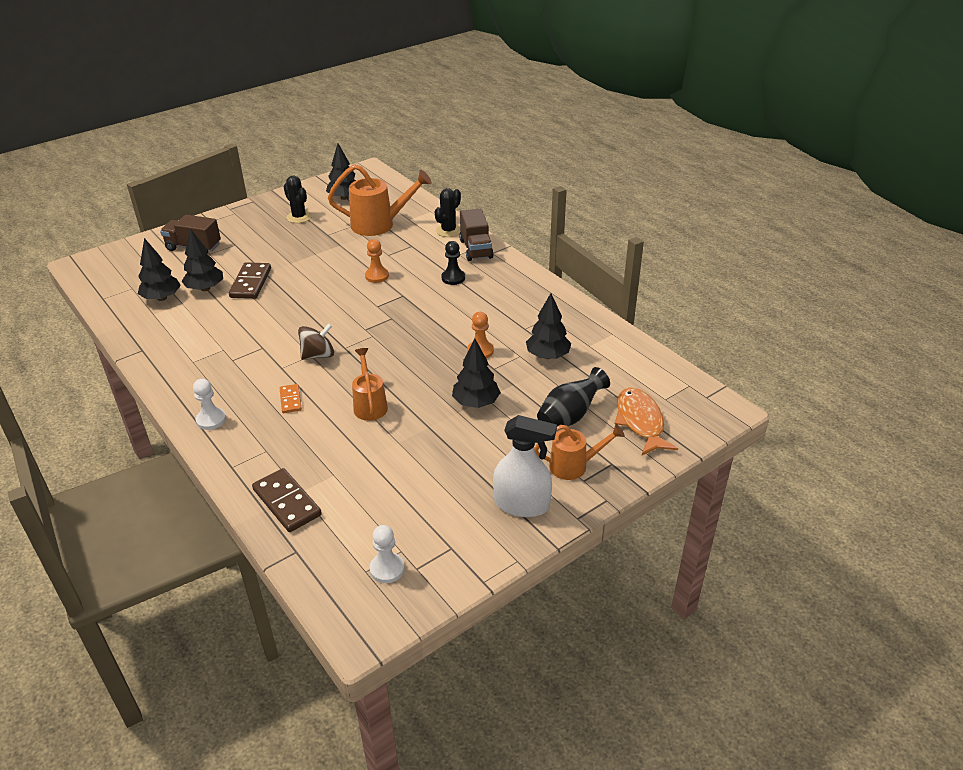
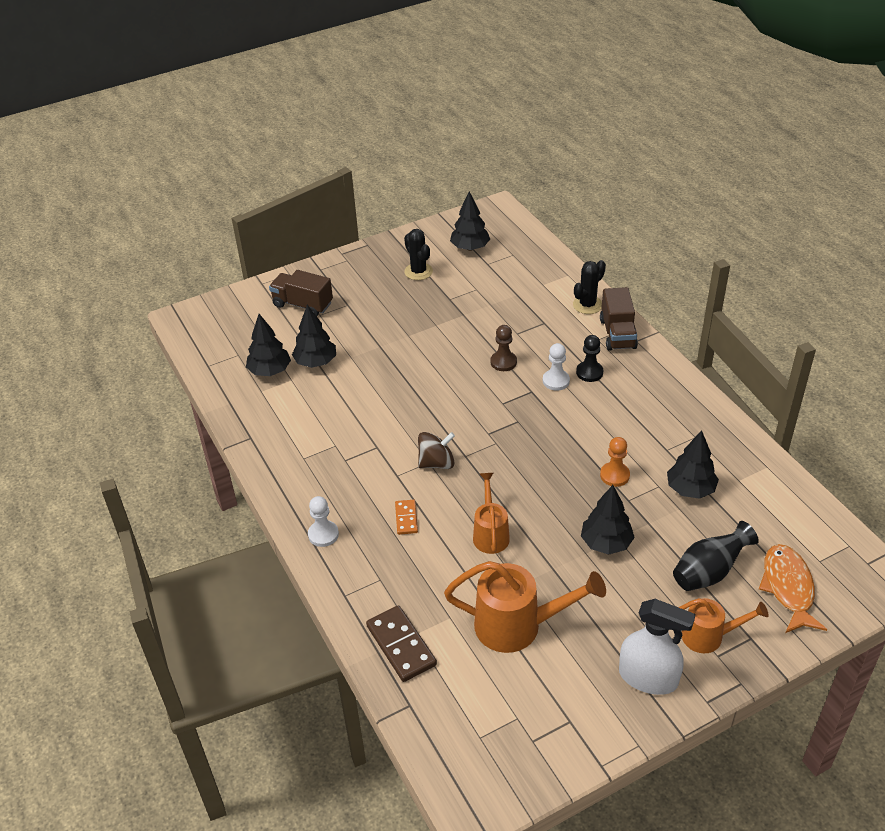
camera: 10 degrees right, 5 degrees up
(251, 283) = (365, 359): brown domino -> none
(377, 276) = (503, 362): orange pawn -> brown pawn
(379, 225) = (508, 290): orange watering can -> orange watering can (518, 626)
(387, 569) = (502, 737): white pawn -> white pawn (556, 381)

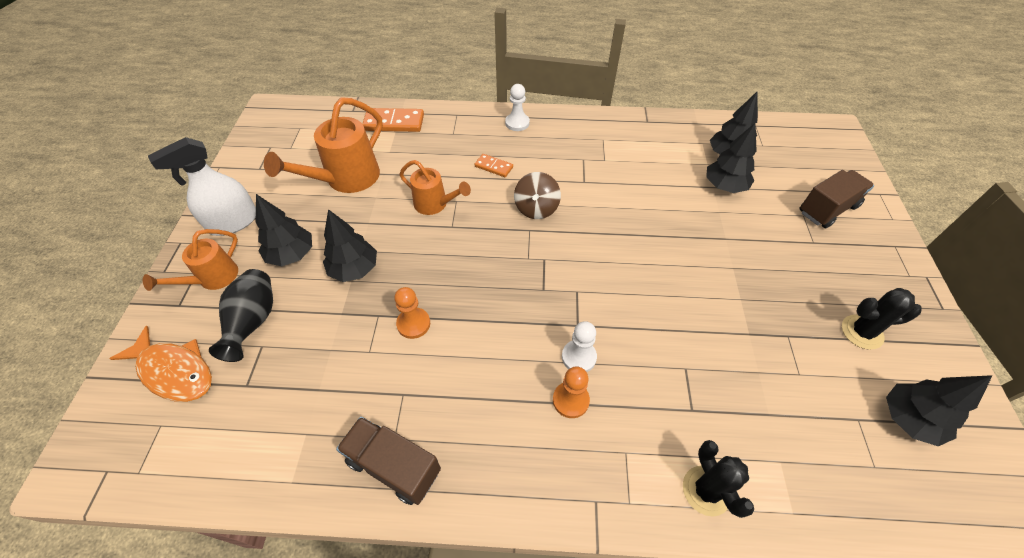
camera: 120 degrees right, 10 degrees up
(401, 645) = (394, 122): brown domino -> orange domino
(503, 362) = (640, 326): brown pawn -> none
(589, 372) = (570, 400): black pawn -> orange pawn
(617, 334) = (623, 486): brown truck -> brown truck (394, 466)
(690, 489) = (340, 376): black tree -> black tree (291, 255)

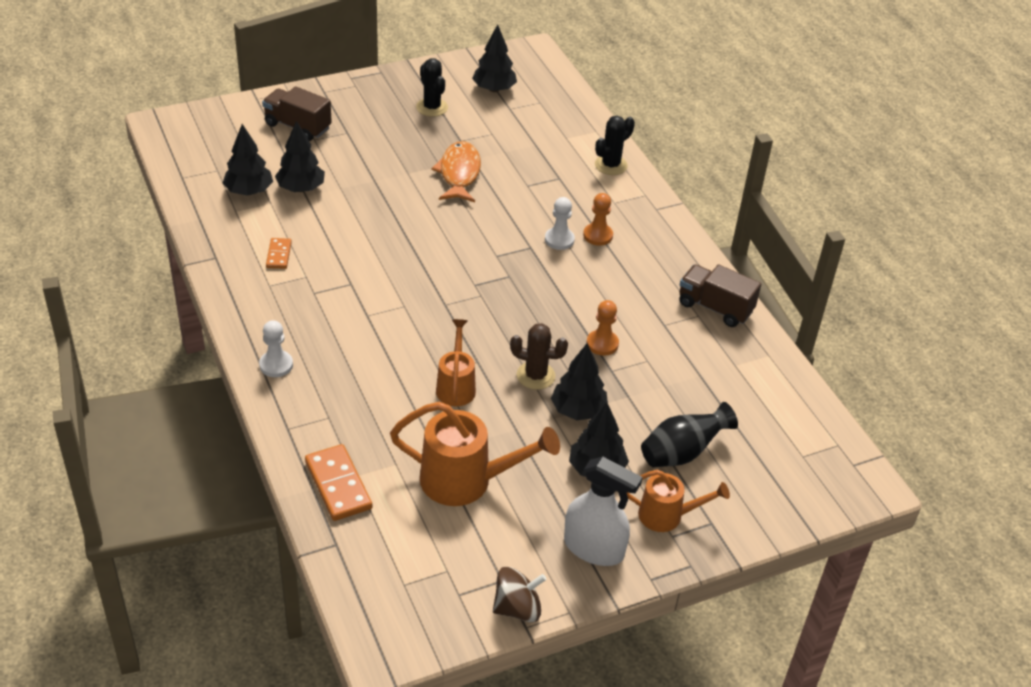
camera: 120 degrees left, 10 degrees down
(174, 371) = (762, 478): orange fish -> orange fish (459, 173)
(394, 466) = (715, 307): brown truck -> brown truck turned 120 degrees clockwise
(411, 257) = (535, 376): none -> brown cactus
(494, 167) = (368, 360): orange domino -> orange domino (278, 255)
(536, 208) = (412, 308): brown spinning top -> brown spinning top (517, 608)

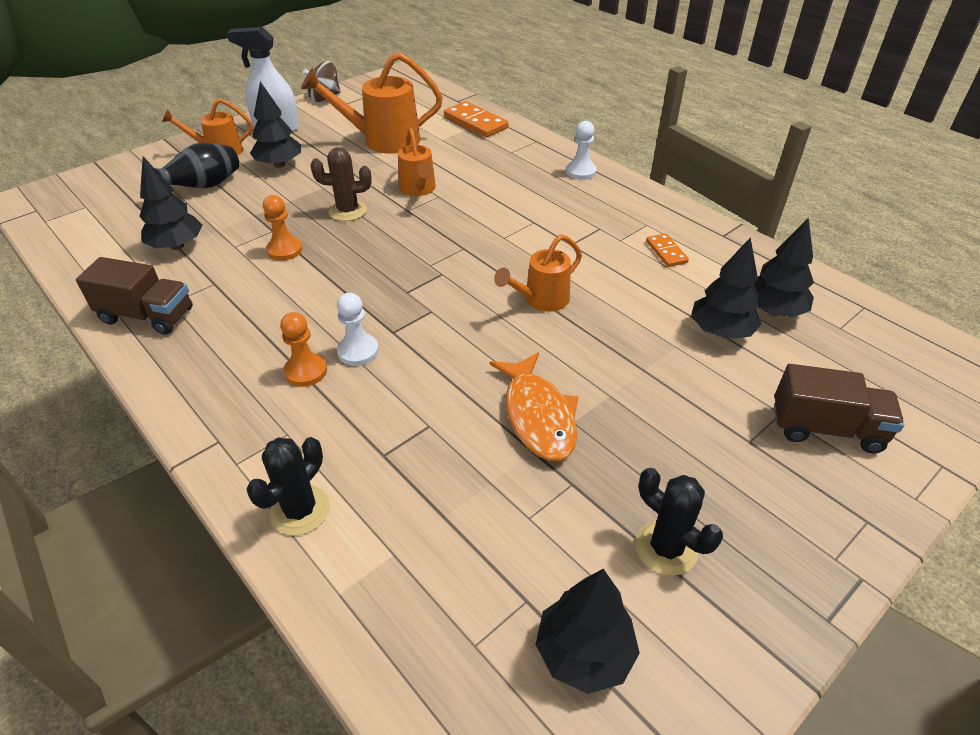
camera: 165 degrees right, 0 degrees up
(409, 242) = (541, 300): none -> orange watering can
(578, 410) = (301, 195): black tree -> black tree (177, 246)

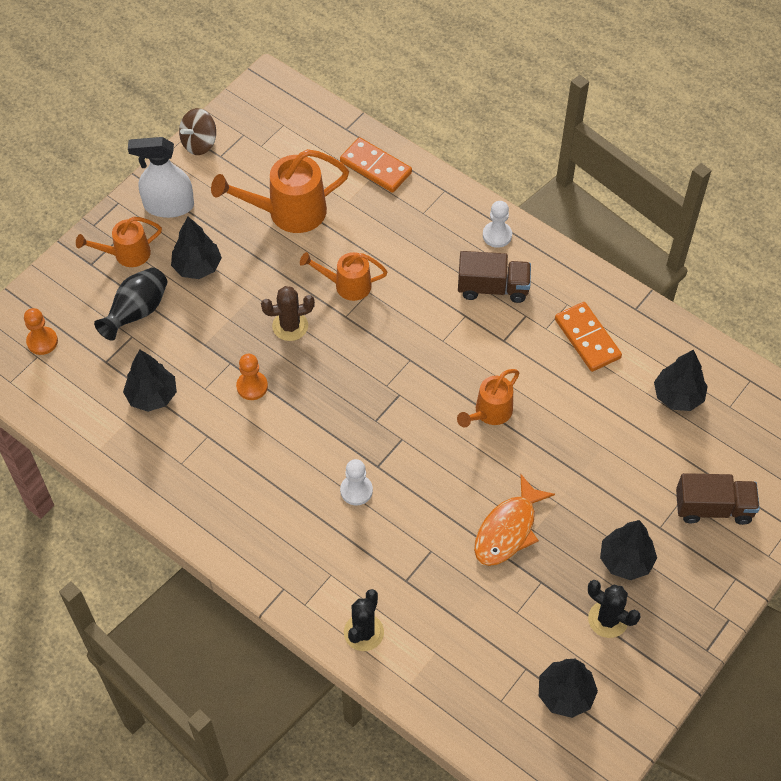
camera: 10 degrees left, 15 degrees up
(147, 316) = (169, 481): brown truck -> brown truck (493, 288)
(306, 371) = (323, 516): orange pawn -> orange pawn (42, 341)
(418, 189) = (347, 285): orange watering can -> orange watering can turned 120 degrees clockwise
(538, 416) = (508, 530): orange fish -> orange fish turned 60 degrees clockwise
(666, 252) = (587, 338): orange domino -> orange domino, size x1.74
(720, 331) = (636, 425): black tree -> black tree (625, 560)

